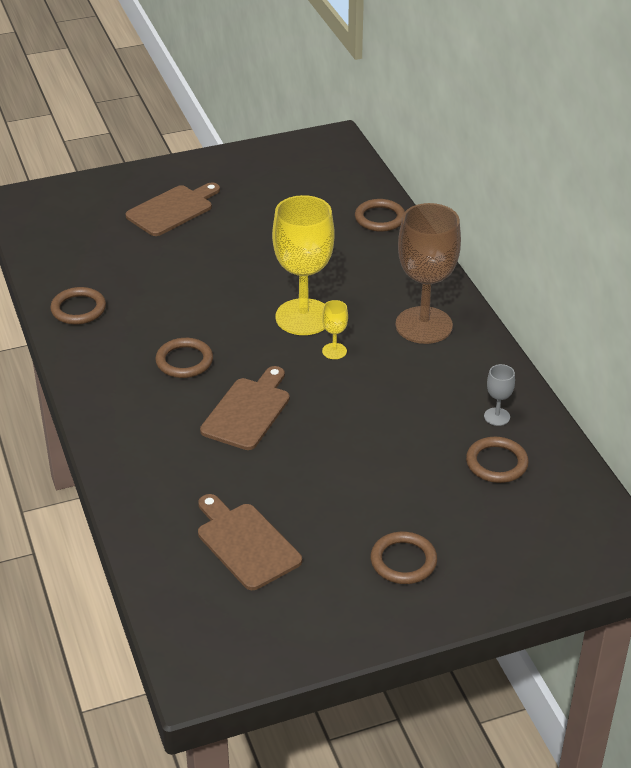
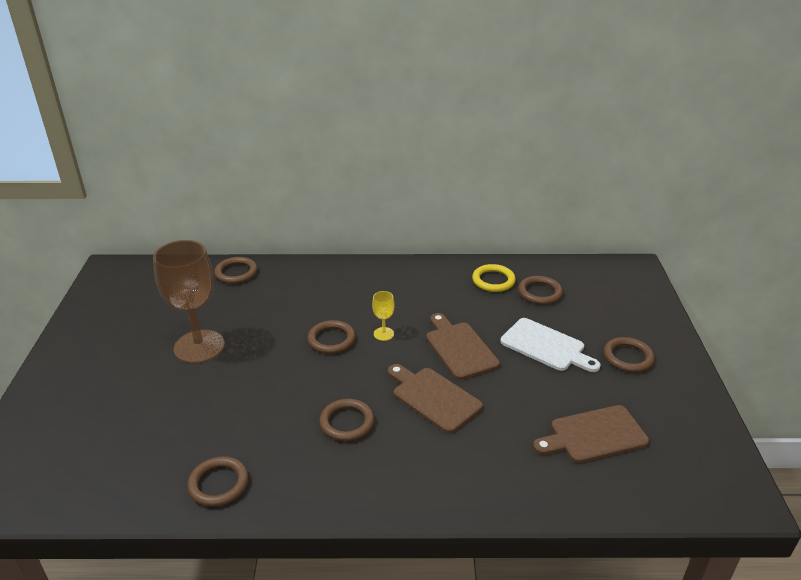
camera: 70 degrees left, 5 degrees down
(172, 209) = (116, 382): brown cutting board -> brown cutting board (459, 348)
(303, 317) = (331, 339): yellow goblet -> brown ring
(384, 484) = (546, 346): none -> white cutting board
(424, 325) = (379, 285): brown goblet -> brown goblet (199, 346)
(497, 417) = (493, 280): grey goblet -> yellow ring

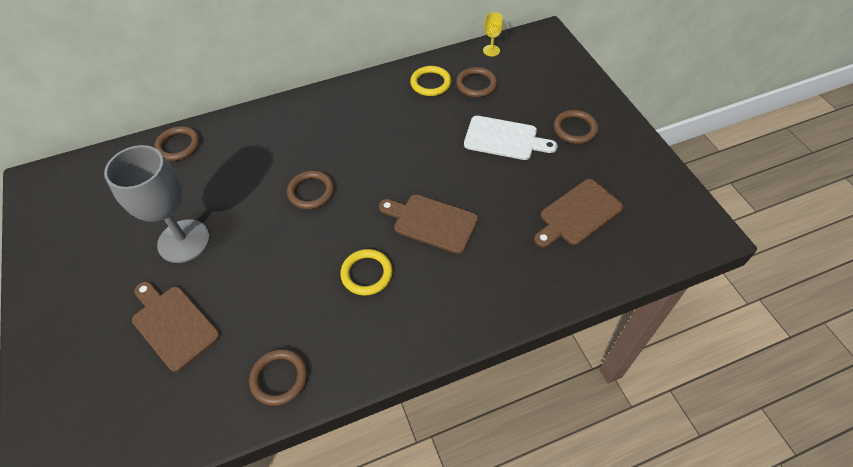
camera: 20 degrees left, 20 degrees up
(199, 346) = (184, 241): brown goblet -> grey goblet
(347, 422) = (367, 274): brown ring -> yellow ring
(383, 334) = (357, 170): yellow goblet -> yellow goblet (491, 50)
(459, 348) = (432, 164): brown cutting board -> brown cutting board (173, 324)

